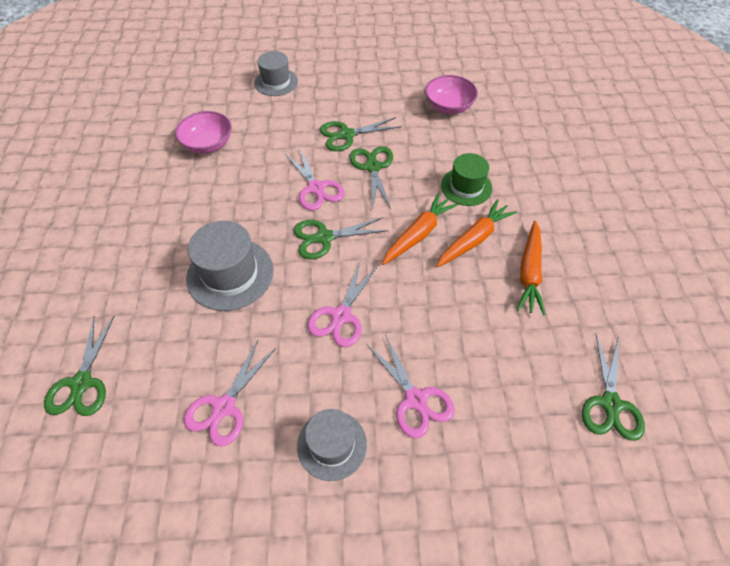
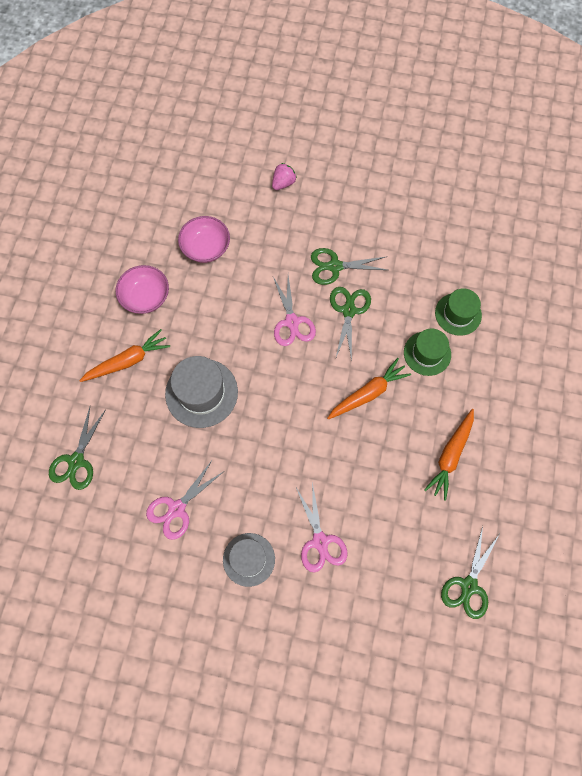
camera: 15 degrees right, 15 degrees up
(276, 82) = (283, 183): grey hat -> pink strawberry
(324, 237) = (286, 376): green scissors -> none
(341, 316) = (282, 455): pink scissors -> none
(449, 106) = (443, 254): pink bowl -> pink bowl (145, 297)
(474, 239) = (415, 410): orange carrot -> orange carrot (128, 361)
(483, 149) = (458, 314): none -> green hat

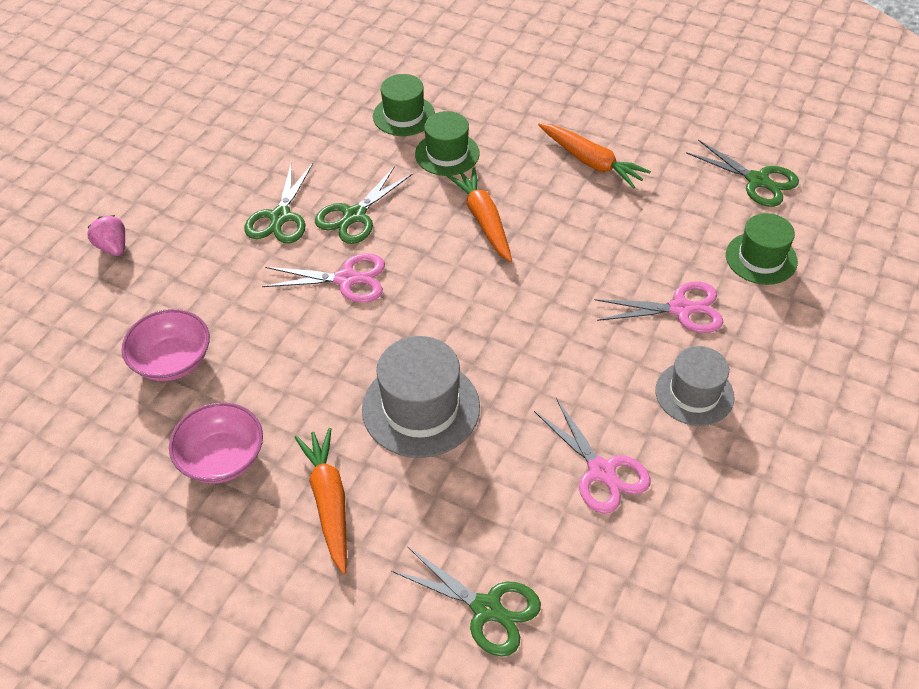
camera: 75 degrees left, 20 degrees down
(349, 310) = (354, 216): green scissors -> green scissors turned 75 degrees counterclockwise
(385, 595) = (761, 258): none -> green hat

